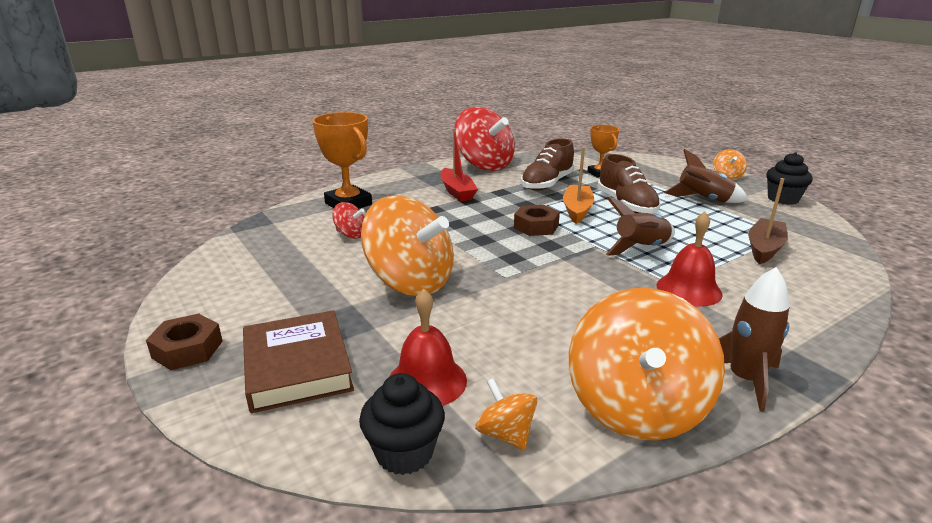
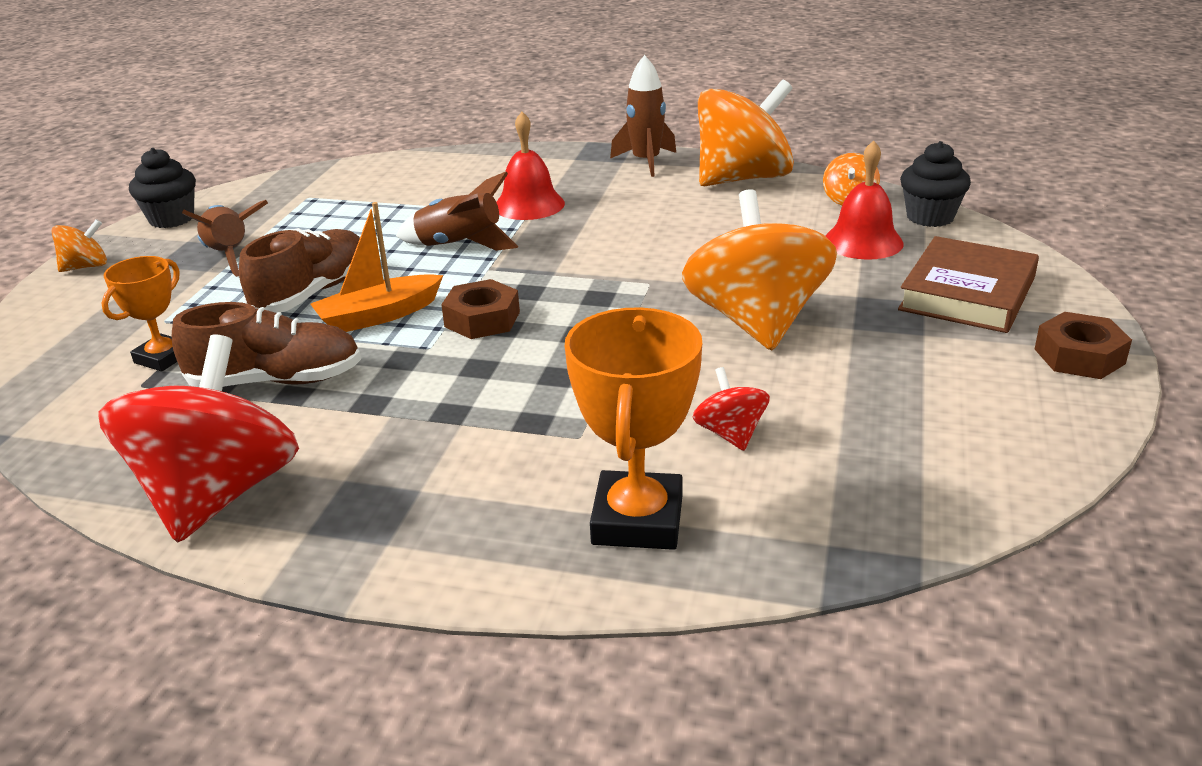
camera: 130 degrees left, 5 degrees up
(457, 191) = (422, 443): red boat -> none
(764, 248) = (370, 198): brown boat -> none

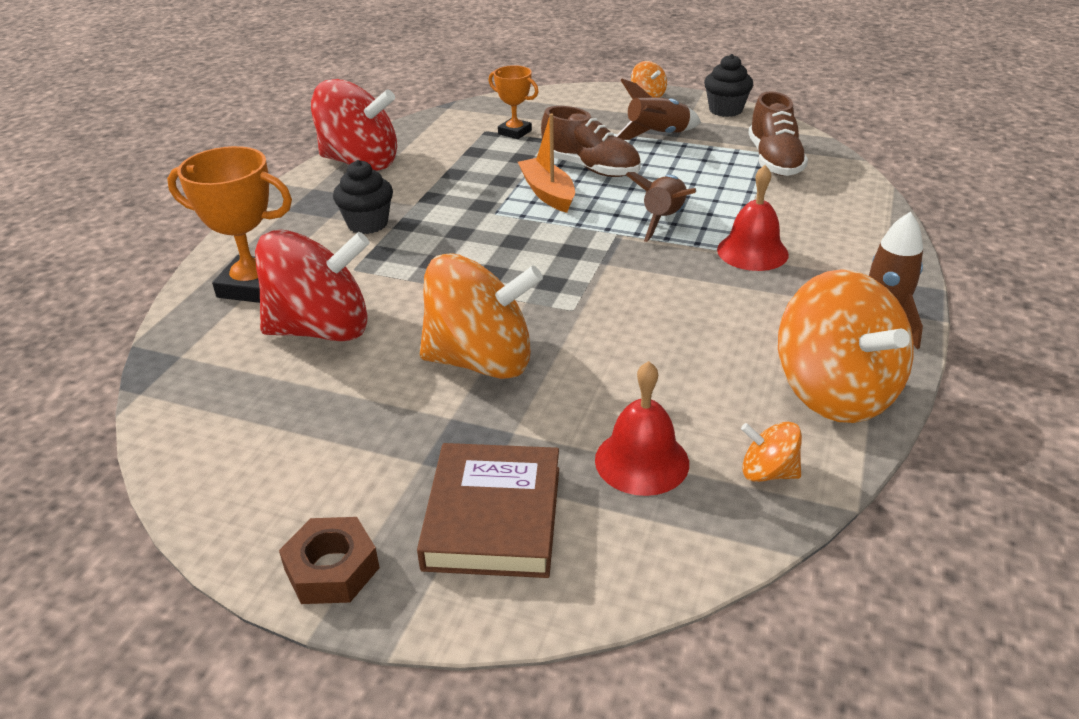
camera: 95 degrees right, 5 degrees up
(276, 381) = (472, 167): brown shoe -> brown shoe (774, 160)
(482, 319) = (529, 232): brown nut -> none
(730, 434) = (321, 329): red spinning top -> red spinning top, size x2.25
(930, 217) = (710, 538): black cupcake -> black cupcake (367, 224)
(967, 294) = (493, 517): brown book -> brown book turned 60 degrees clockwise

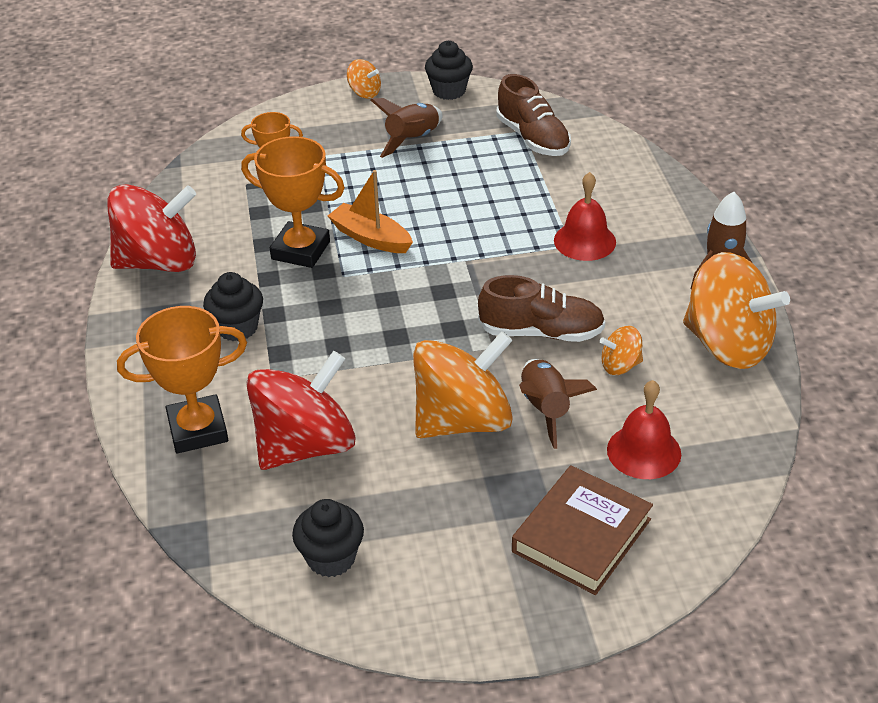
camera: 30 degrees left, 5 degrees up
(238, 431) = (331, 558): none -> black cupcake
(332, 569) = (508, 621): brown nut -> none
(479, 185) = (300, 250): none -> orange trophy
(493, 517) = (582, 535): brown book -> brown book turned 60 degrees clockwise
(590, 168) = (384, 197): brown shoe -> brown shoe (541, 332)
(663, 220) = (492, 233): brown rocket -> brown rocket (545, 409)
(768, 472) = (728, 424): orange spinning top -> orange spinning top (620, 365)

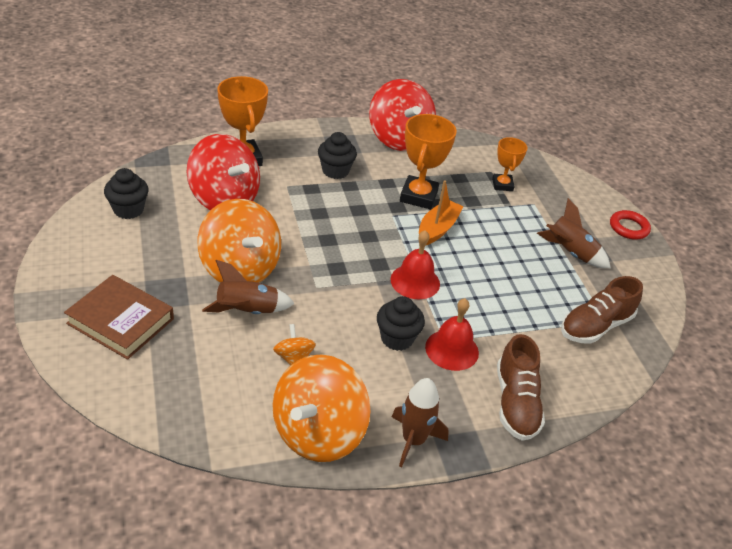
camera: 80 degrees right, 0 degrees up
(364, 93) = (628, 228): orange spinning top -> red ring
(449, 91) = (651, 276): black cupcake -> black cupcake (397, 338)
(541, 332) = (333, 314): brown shoe -> brown shoe (515, 403)
(644, 451) = (197, 363): red bell -> red bell (415, 281)

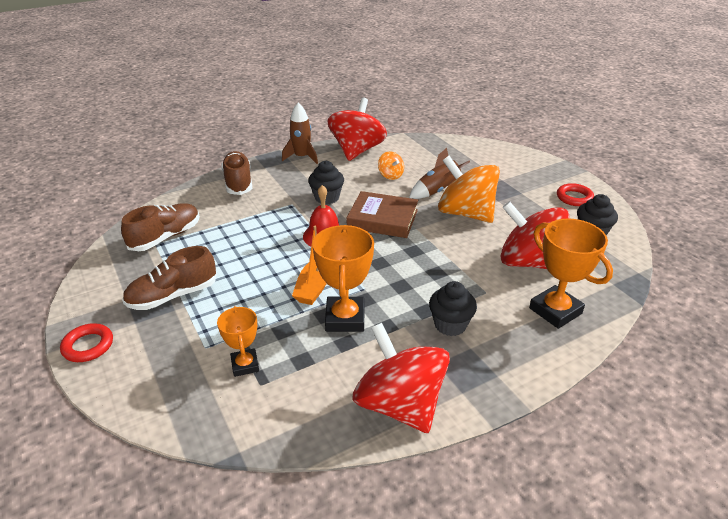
camera: 170 degrees right, 5 degrees down
(90, 255) = (574, 198): none -> red ring
(120, 321) = (510, 171): brown book -> brown book (382, 219)
(318, 433) = (357, 151): orange spinning top -> red spinning top
(452, 349) = (285, 200): red bell -> none
(570, 253) = (173, 296): brown rocket -> brown shoe

